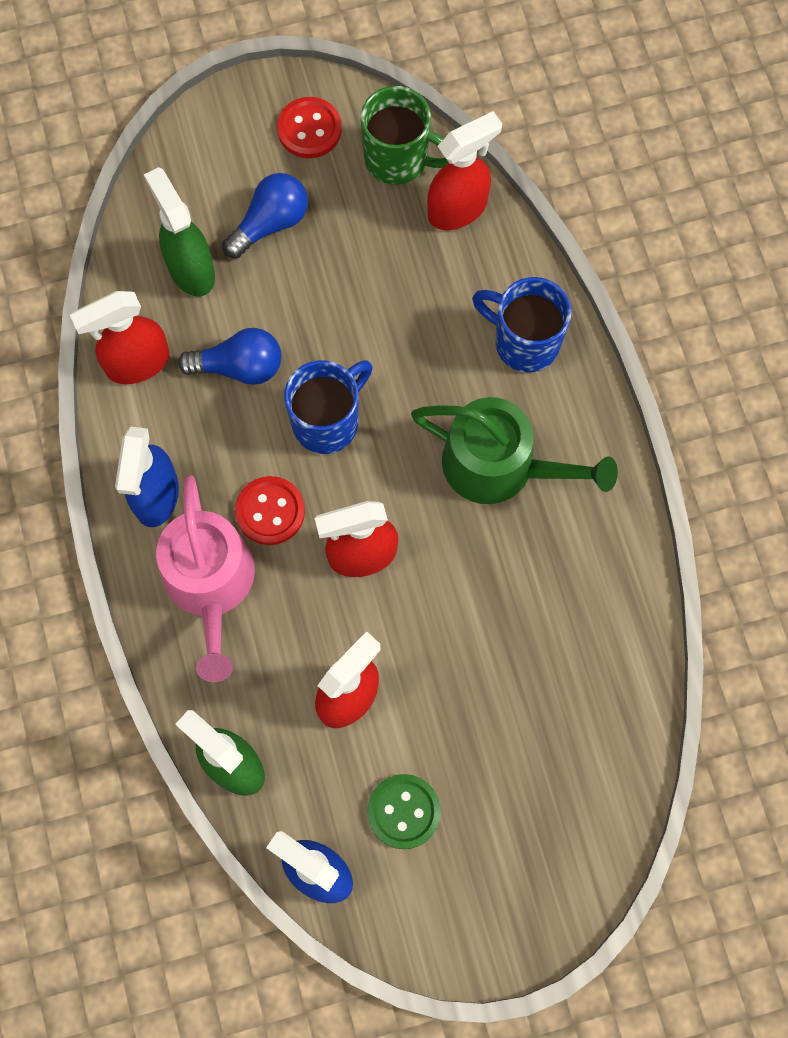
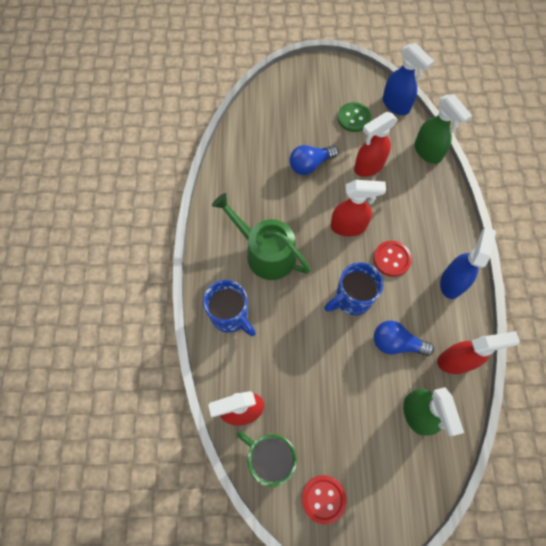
camera: 165 degrees left, 5 degrees down
(210, 584) = (428, 231): pink watering can -> none
(270, 223) = (362, 433): blue light bulb -> blue light bulb (310, 165)

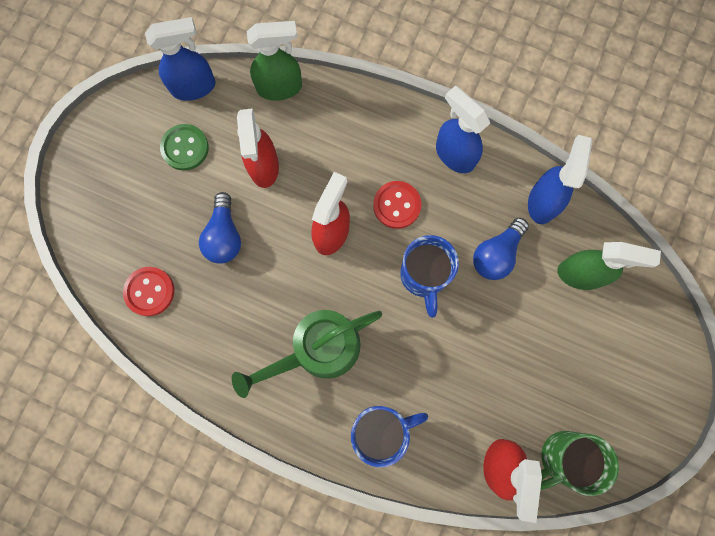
camera: 65 degrees left, 10 degrees up
(323, 499) = (626, 419): red button -> red button (149, 291)
(456, 361) = (542, 201): red spray bottle -> blue spray bottle

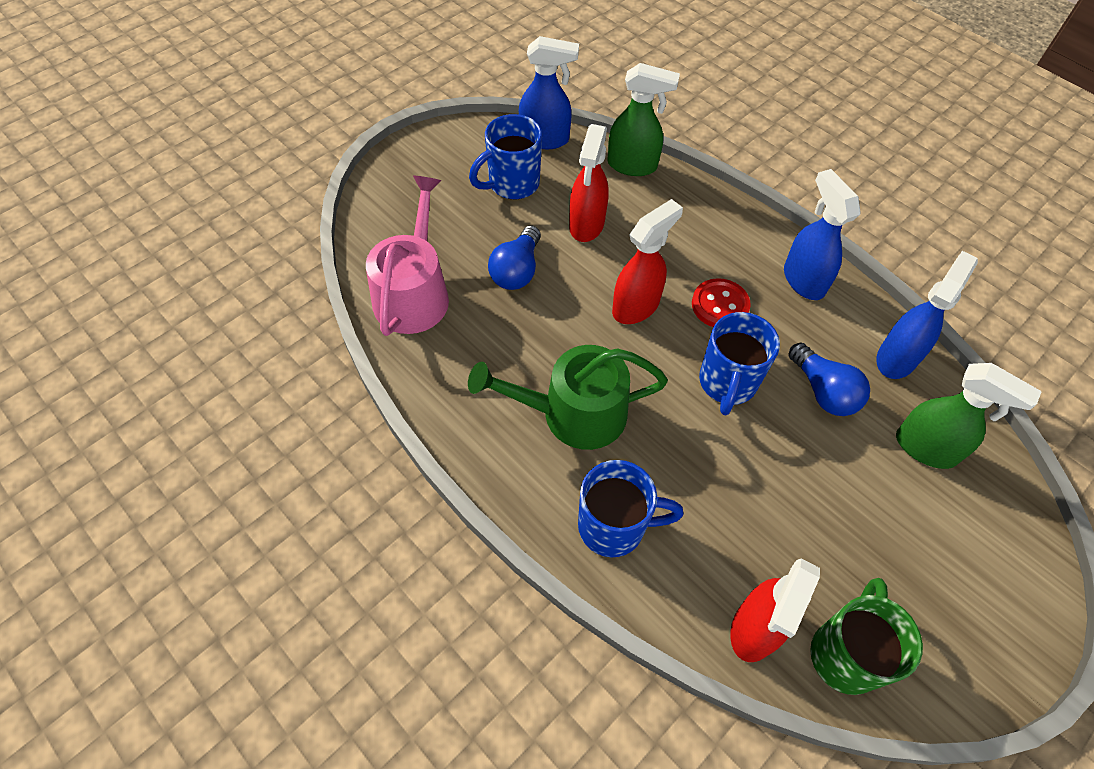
camera: 20 degrees right, 20 degrees down
(149, 291) = (413, 293): red button -> pink watering can
(185, 148) = (512, 184): green button -> blue mug
(496, 254) = (823, 391): blue light bulb -> blue light bulb turned 90 degrees counterclockwise
(563, 457) = (845, 653): green mug -> green mug turned 120 degrees clockwise

